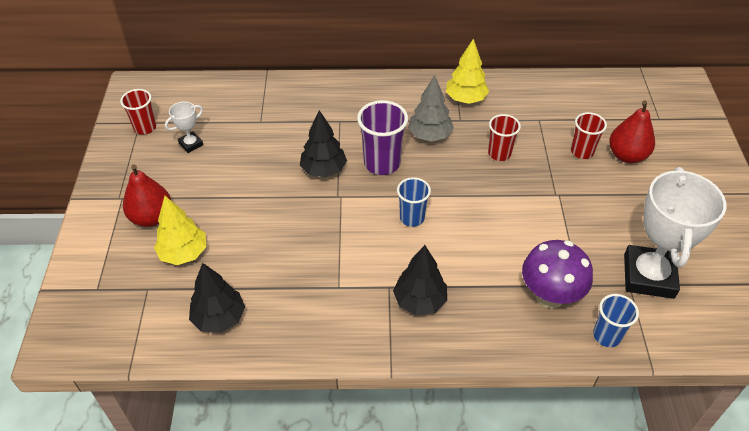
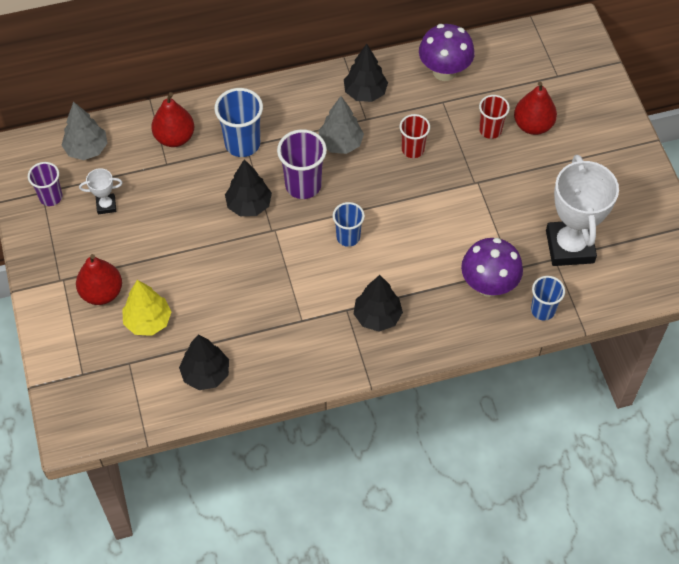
camera: 15 degrees left, 10 degrees up
(145, 128) = (51, 197): red cup -> purple cup
(191, 144) = (106, 205): white trophy -> white trophy turned 45 degrees clockwise
(195, 97) = (87, 149): none -> grey tree
(276, 102) = (174, 137): none -> red pear
(336, 118) = (242, 144): none -> blue cup
(465, 99) = (365, 93): yellow tree -> black tree
(546, 96) = (444, 71): none -> purple mushroom

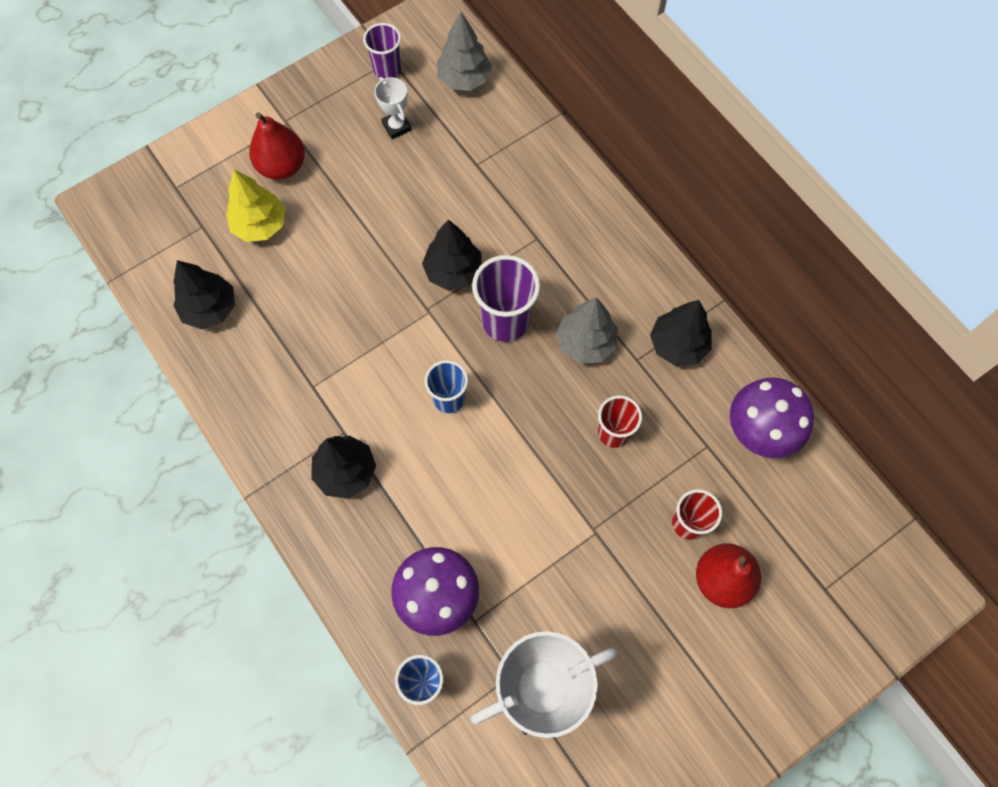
camera: 70 degrees right, 10 degrees up
(174, 137) = (517, 159): red pear -> none
(242, 144) = (538, 233): blue cup -> none

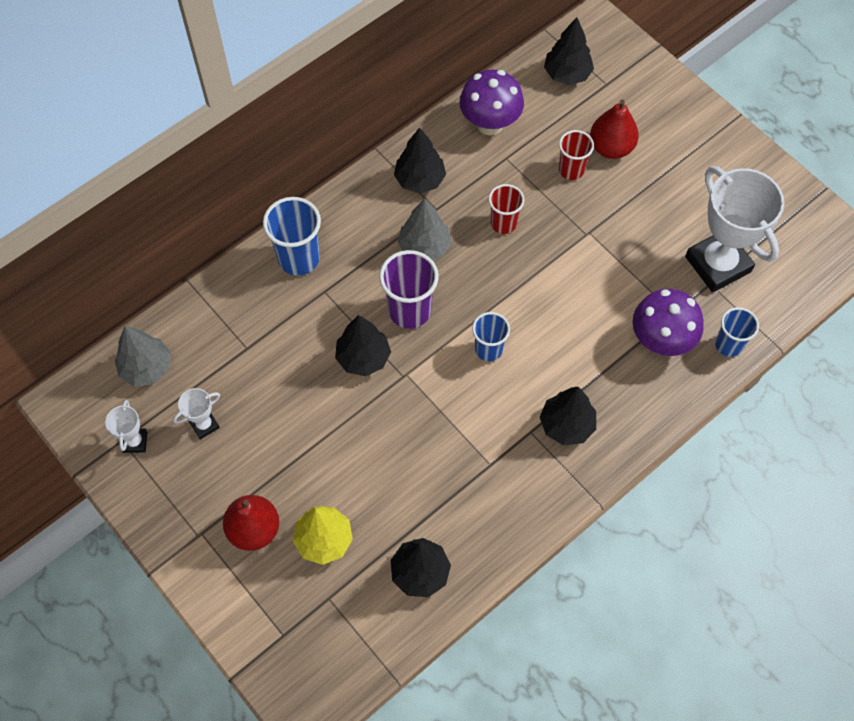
camera: 95 degrees left, 5 degrees down
(387, 70) = (135, 442): purple cup -> white trophy
(579, 215) = (299, 258): none -> blue cup
(839, 538) = (567, 74): none -> black tree

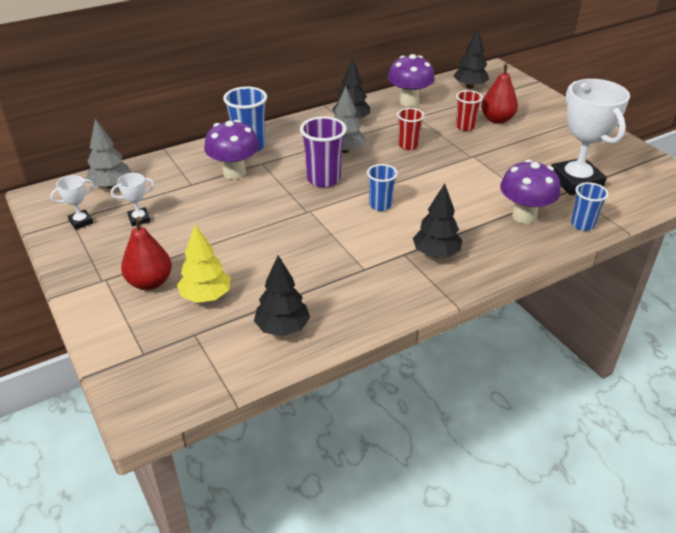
camera: 10 degrees right, 25 degrees down
(135, 442) = (81, 222): white trophy -> white trophy turned 45 degrees clockwise
(294, 317) = (234, 173): none -> purple mushroom
(363, 357) = (279, 198): black tree -> none

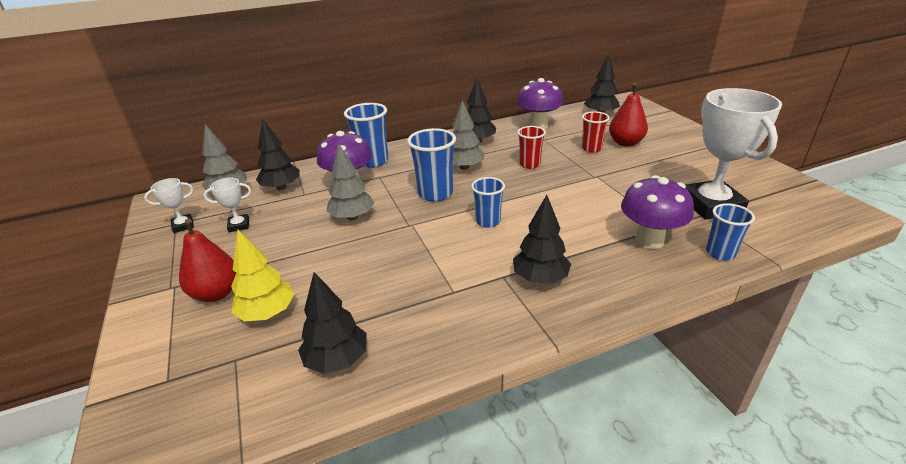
camera: 10 degrees right, 5 degrees down
(164, 178) = (281, 187): none -> black tree
(250, 206) = (352, 217): none -> grey tree
(323, 179) = (435, 193): purple cup -> blue cup

